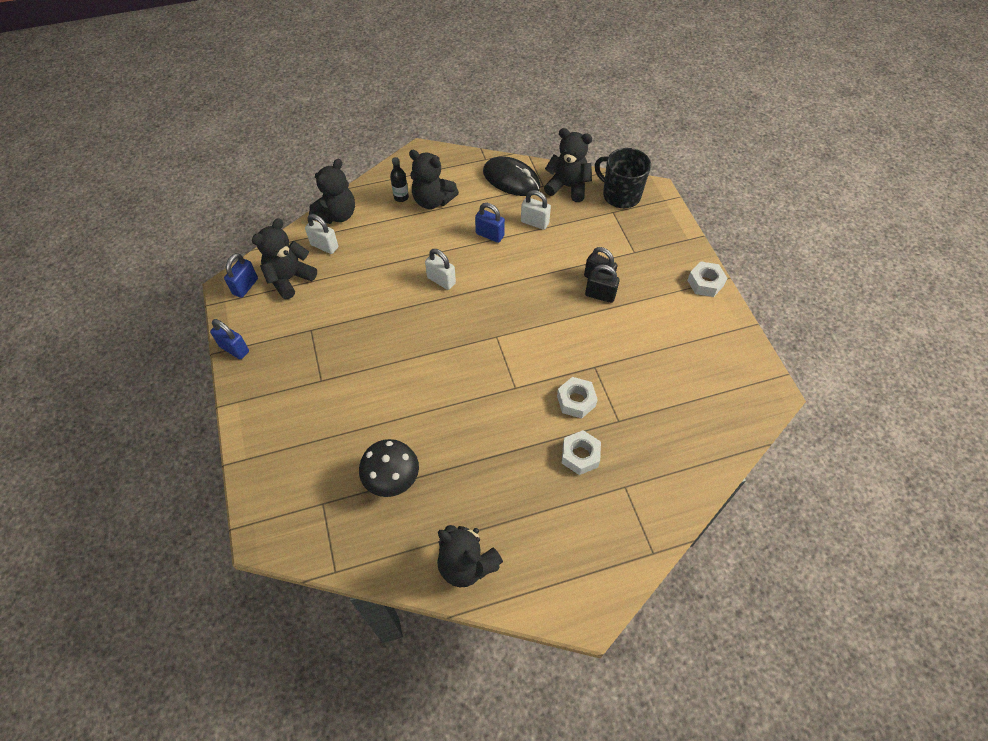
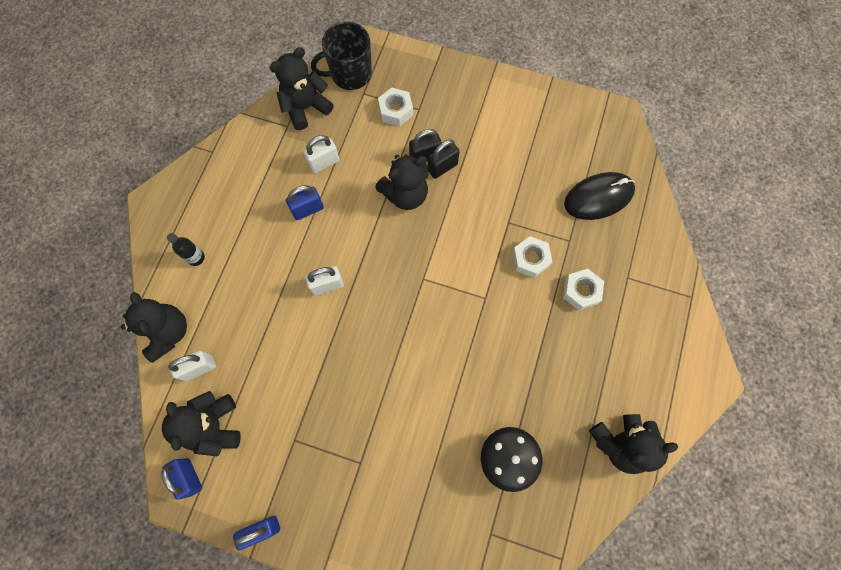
camera: 55 degrees left, 15 degrees up
(432, 201) = (225, 232): black teddy bear -> black teddy bear (405, 194)
(511, 179) = (257, 147): black mouse -> black mouse (598, 197)
(705, 283) = (489, 82): white nut -> white nut (396, 110)

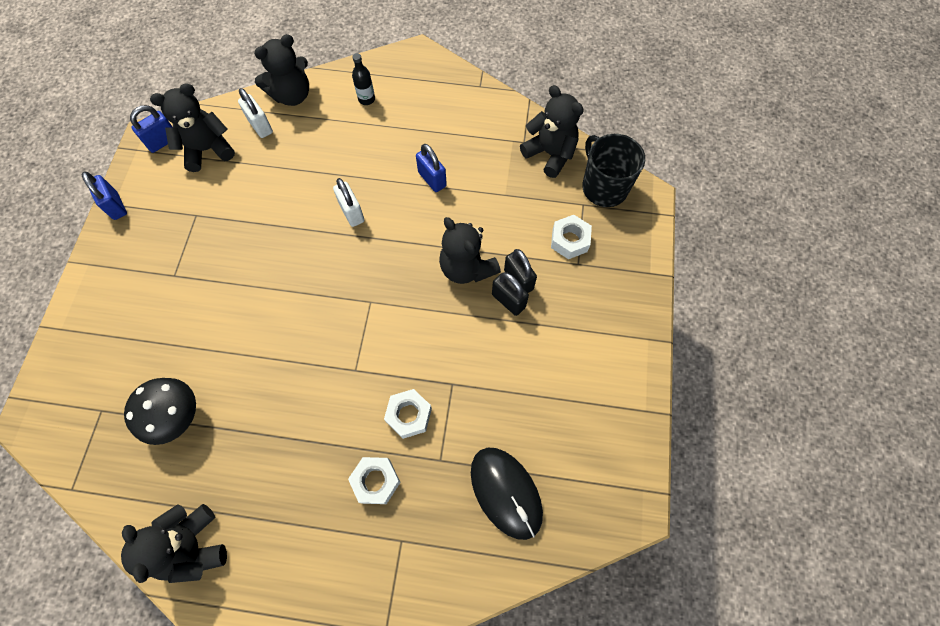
camera: 80 degrees right, 5 degrees down
(324, 163) = (488, 183): white padlock -> none

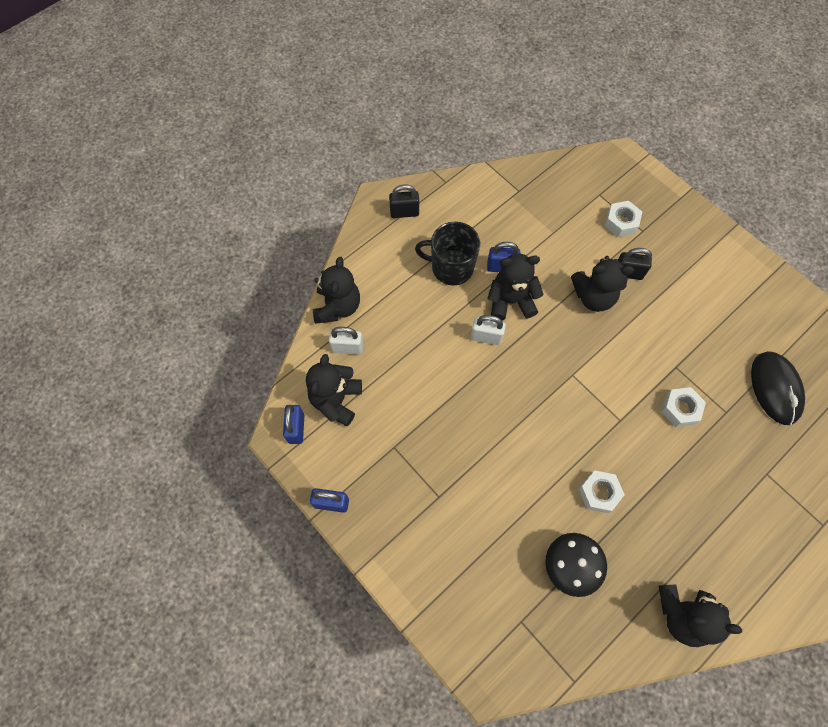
camera: 50 degrees left, 0 degrees up
(366, 99) = (389, 260): black bottle -> none
(376, 481) = (714, 462): white nut -> white nut (599, 493)
(506, 492) = (775, 388): black mouse -> black mouse turned 75 degrees clockwise
(508, 301) = (639, 290): black padlock -> black padlock (404, 212)
(550, 154) = (542, 183): black teddy bear -> black teddy bear (510, 301)
(603, 187) = (596, 173): black mug -> black mug (451, 267)

